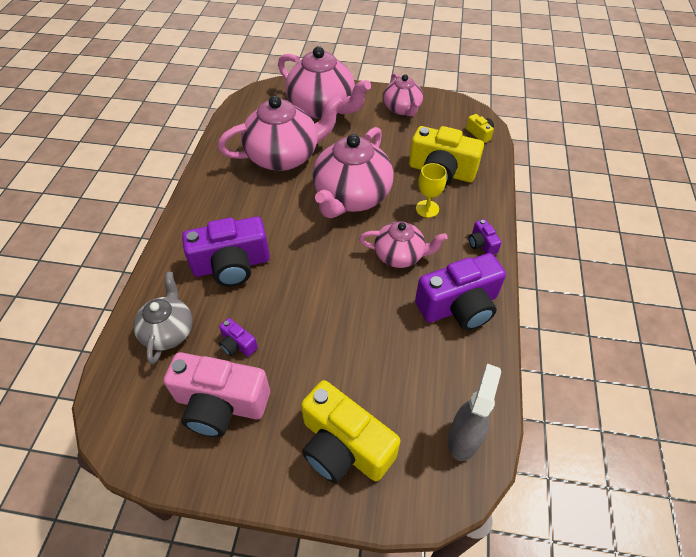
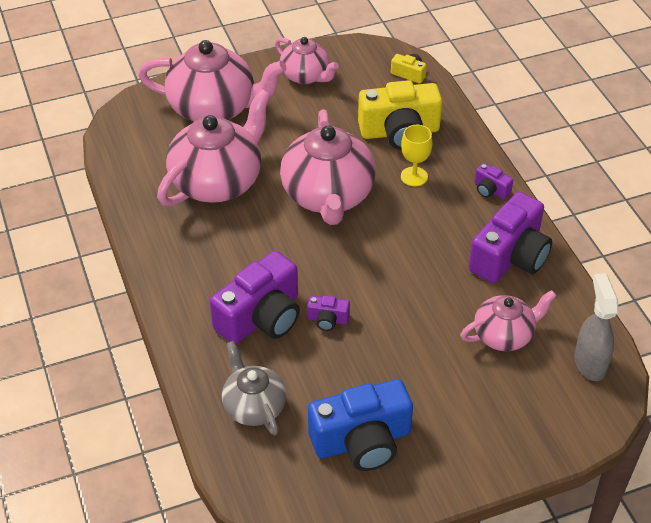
camera: 30 degrees left, 5 degrees down
(220, 404) = (362, 441): pink camera -> blue camera
(237, 344) = (333, 385): purple camera -> purple camera (327, 319)
(344, 446) = (497, 418): yellow camera -> none
(400, 255) = (422, 234): pink teapot -> pink teapot (504, 335)

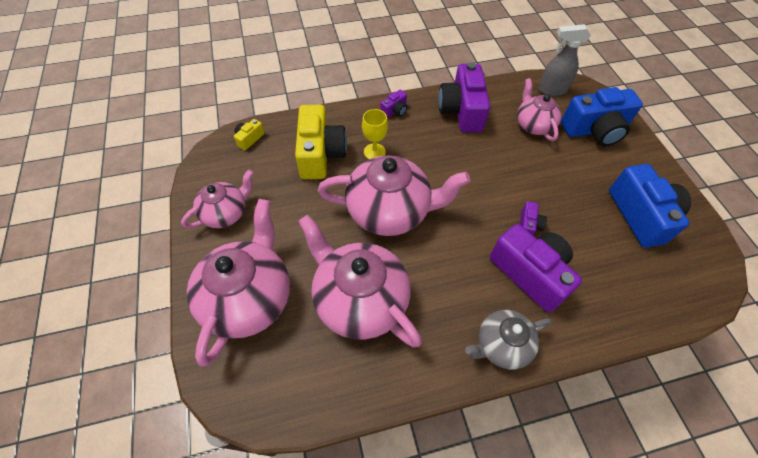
camera: 85 degrees left, 10 degrees up
(254, 406) = (625, 285): grey teapot -> grey teapot (501, 345)
(510, 256) = (461, 111): purple camera -> purple camera turned 135 degrees counterclockwise
(514, 409) = (594, 130): none -> blue camera

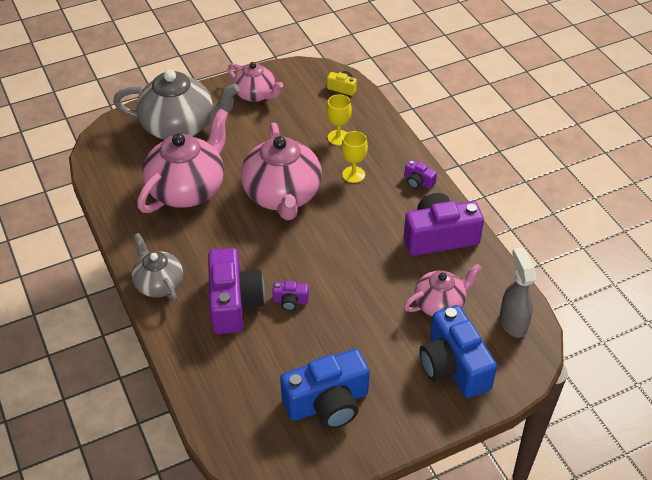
camera: 80 degrees right, 10 degrees down
(249, 298) = (180, 126): pink teapot -> grey teapot
(320, 154) = (338, 137): yellow camera -> yellow goblet
(530, 273) = (234, 303): purple camera -> purple camera turned 45 degrees counterclockwise

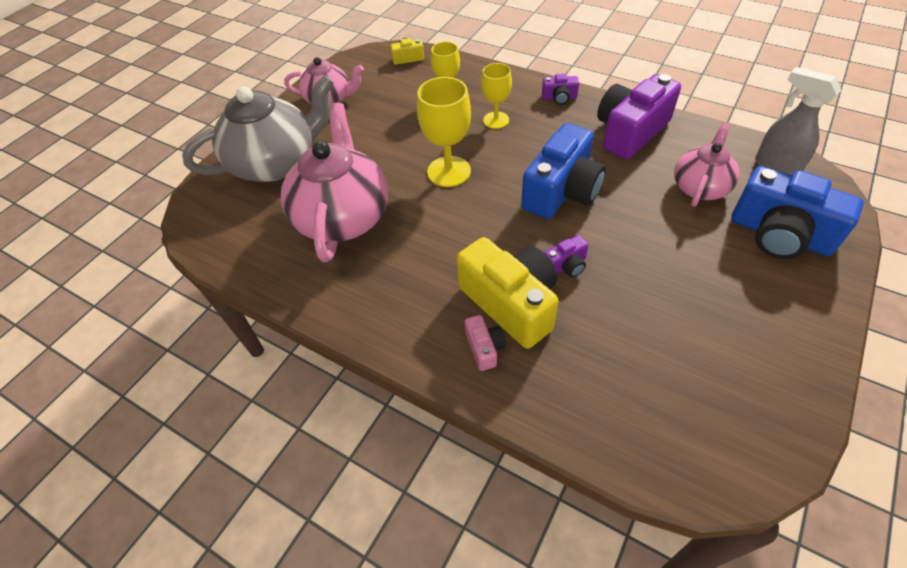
camera: 30 degrees left, 5 degrees up
(159, 284) = (407, 333): grey teapot -> none
(193, 318) = (484, 348): none -> pink camera
(234, 303) = (511, 303): purple camera -> yellow camera
(282, 195) = (449, 171): pink teapot -> yellow goblet
(327, 403) = (719, 347): blue camera -> blue camera (562, 191)

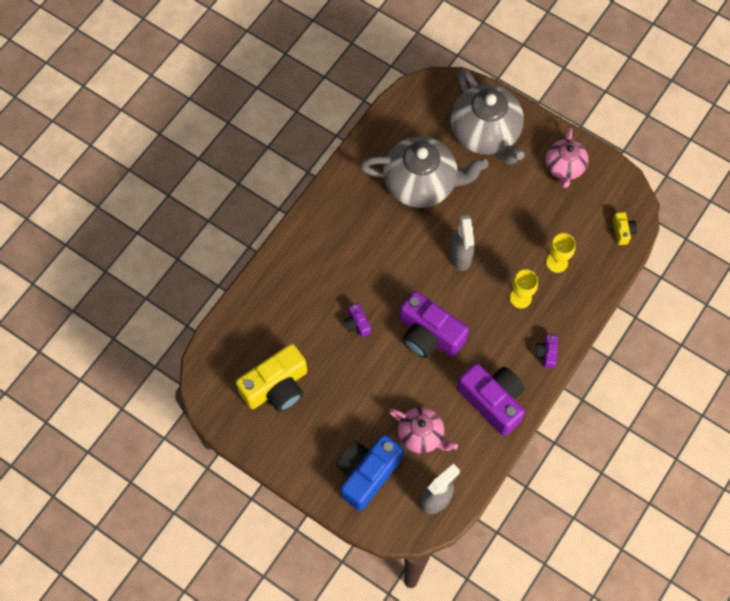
camera: 90 degrees right, 15 degrees up
(343, 216) = (421, 183): pink teapot -> grey teapot
(449, 171) = (460, 256): yellow goblet -> grey spray bottle
(484, 348) = (300, 266): pink camera -> none
(511, 303) = (331, 285): yellow camera -> yellow camera (276, 387)
(562, 191) = (429, 334): blue camera -> purple camera

